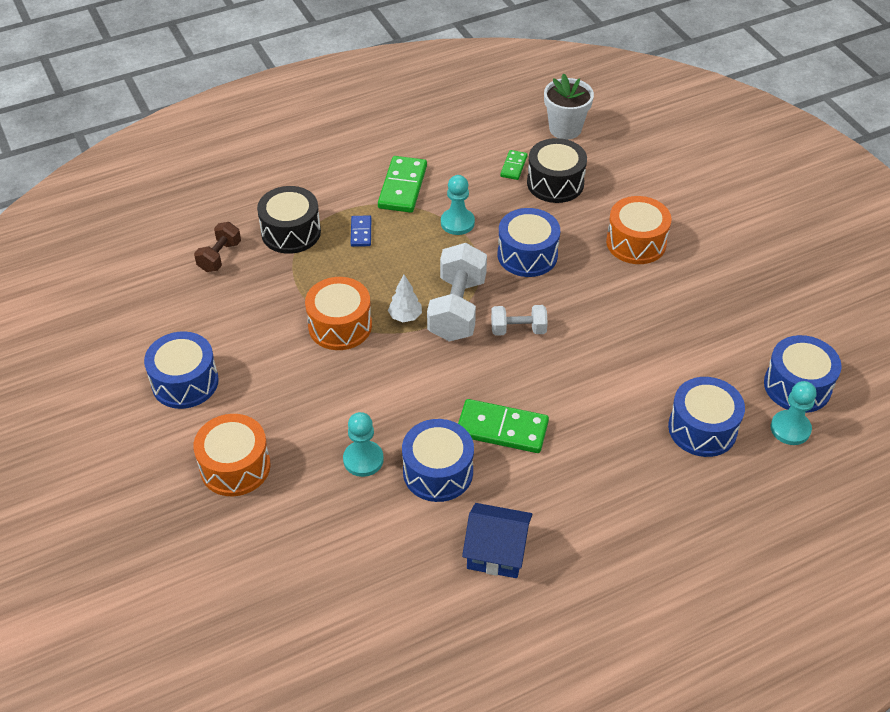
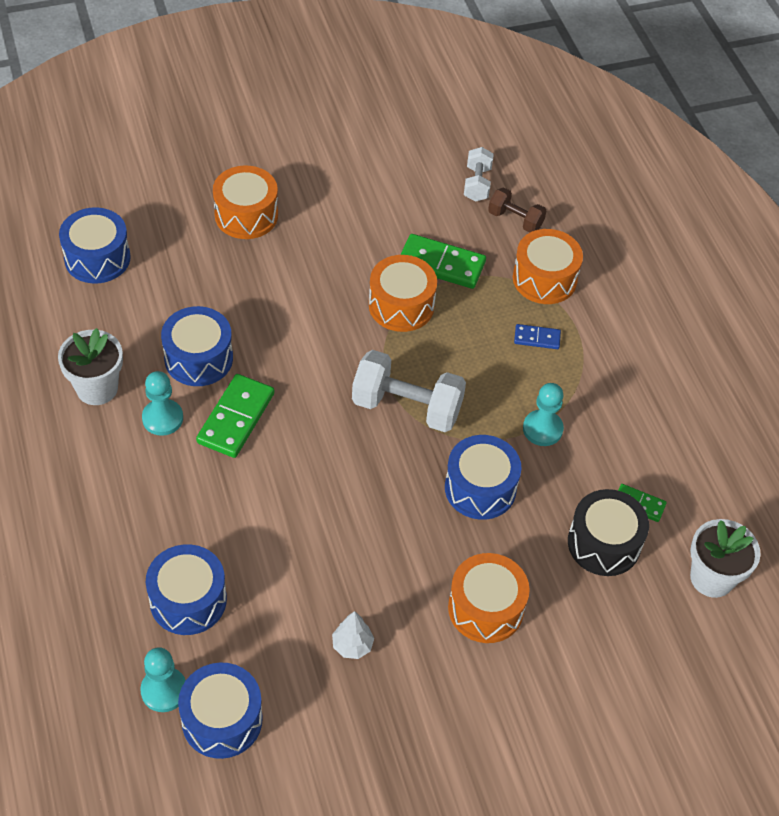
camera: 95 degrees right, 5 degrees up
(185, 382) = (352, 187): blue drum -> blue drum (97, 258)
(291, 232) = (544, 279): black drum -> orange drum
(363, 460) = (229, 304): turquoise pawn -> turquoise pawn (162, 418)
(403, 187) = (609, 386): green domino -> green domino (441, 264)
(405, 317) = (404, 360): white tree -> white tree (352, 645)
(496, 552) = (97, 388): blue house -> white flower pot
(518, 330) = (366, 457): white dumbbell -> white dumbbell (477, 184)

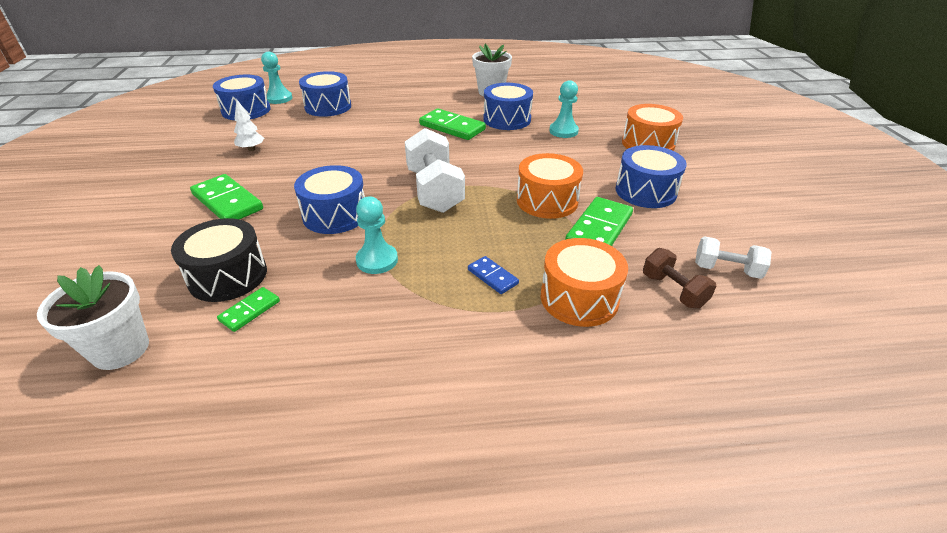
camera: 105 degrees right, 15 degrees down
(97, 258) = (598, 96): blue drum -> blue drum (645, 191)
(162, 418) = (461, 107): turquoise pawn -> turquoise pawn (563, 131)
(407, 407) = (434, 190): white dumbbell -> white dumbbell turned 45 degrees counterclockwise
(485, 608) = (227, 202): orange drum -> green domino
(515, 220) = (673, 290): brown dumbbell -> brown dumbbell turned 75 degrees counterclockwise
(537, 338) = (492, 276): blue domino -> blue domino turned 60 degrees counterclockwise

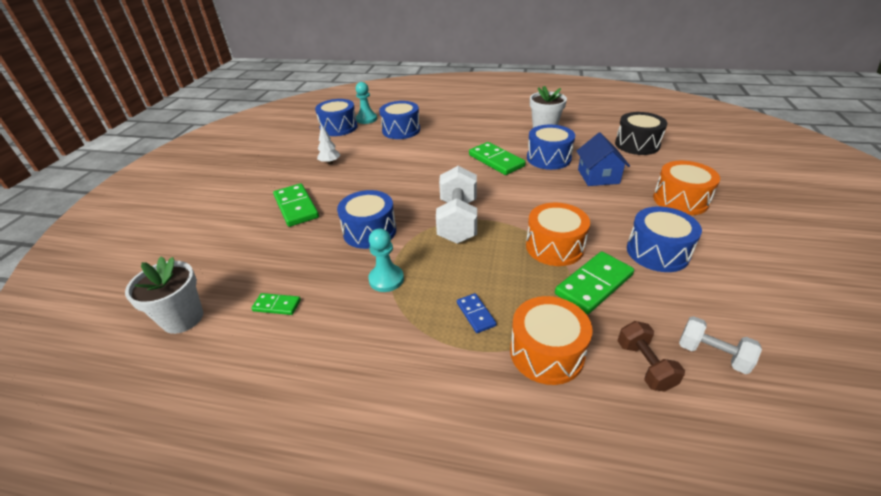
camera: 20 degrees right, 0 degrees up
(228, 276) = (273, 272): black drum -> black drum (637, 144)
(250, 311) = (277, 305): green domino -> green domino turned 45 degrees clockwise
(563, 131) = (598, 176): turquoise pawn -> blue house

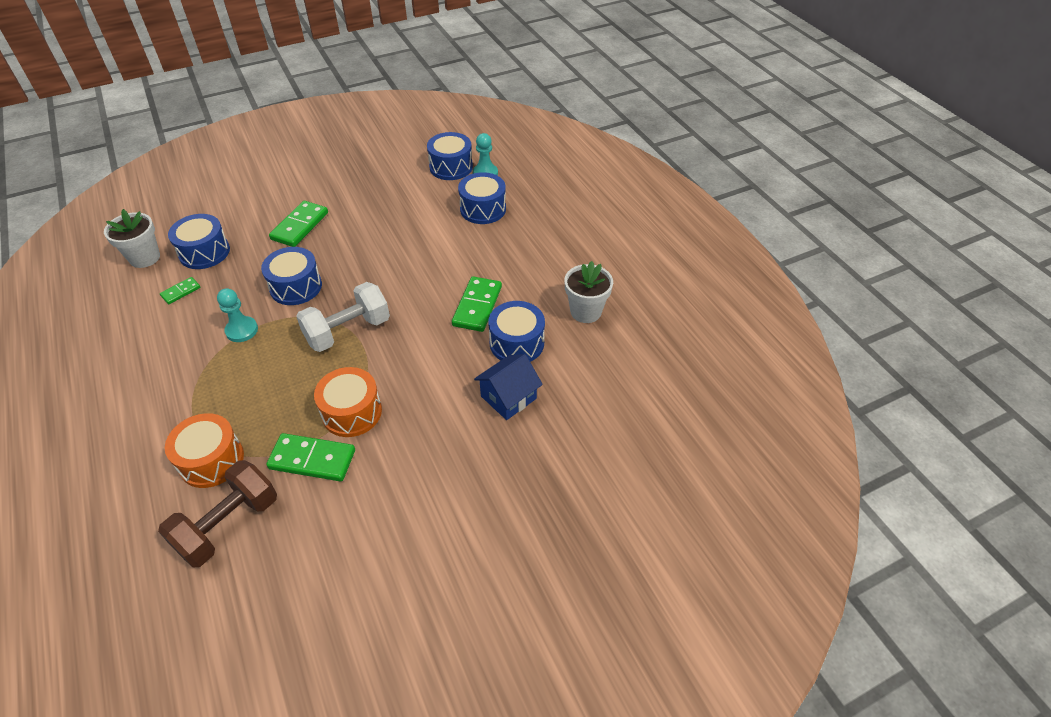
camera: 50 degrees right, 10 degrees up
(277, 305) = (181, 292): green domino -> green domino turned 75 degrees clockwise
(330, 162) = (382, 201): white tree -> none
(476, 314) = (231, 401): blue domino -> none
(637, 144) = (617, 405): black drum -> none
(644, 365) = (228, 525): brown dumbbell -> brown dumbbell, size x1.77
(657, 252) = (393, 490): blue drum -> blue drum (204, 252)
(680, 200) = (509, 482): orange drum -> none
(712, 354) = (264, 567): white dumbbell -> none

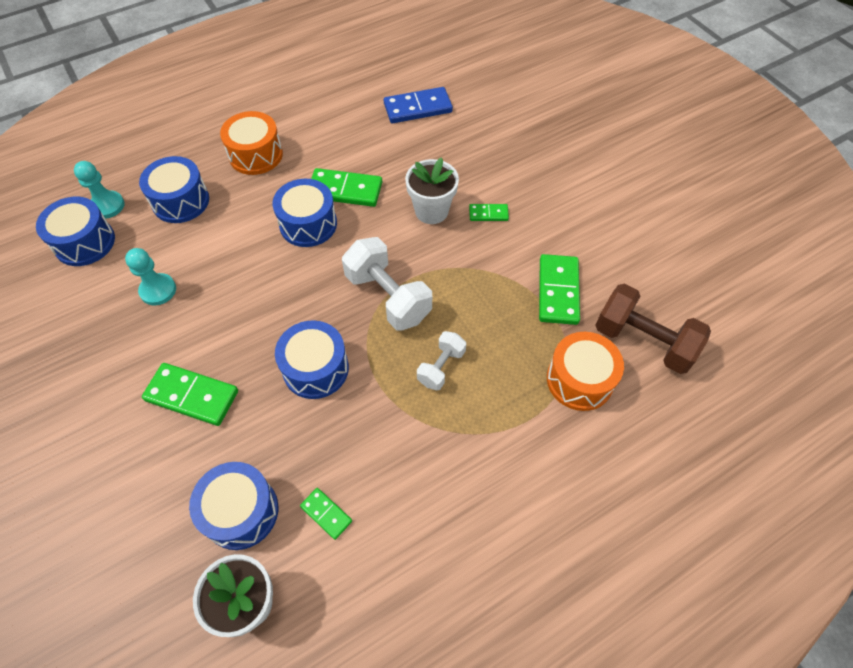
camera: 95 degrees left, 10 degrees up
(242, 330) = (394, 409): turquoise pawn -> turquoise pawn (158, 290)
(266, 361) = (441, 367): none -> white dumbbell
(352, 412) = (497, 271): orange drum -> orange drum (256, 155)
(425, 413) = (488, 214): none -> green domino
(508, 397) = (460, 157): blue house -> none
(516, 343) = (394, 156): blue drum -> blue drum (308, 224)
(585, 311) = (350, 111): white flower pot -> white flower pot (431, 211)
(588, 366) = (418, 108): none -> blue domino

